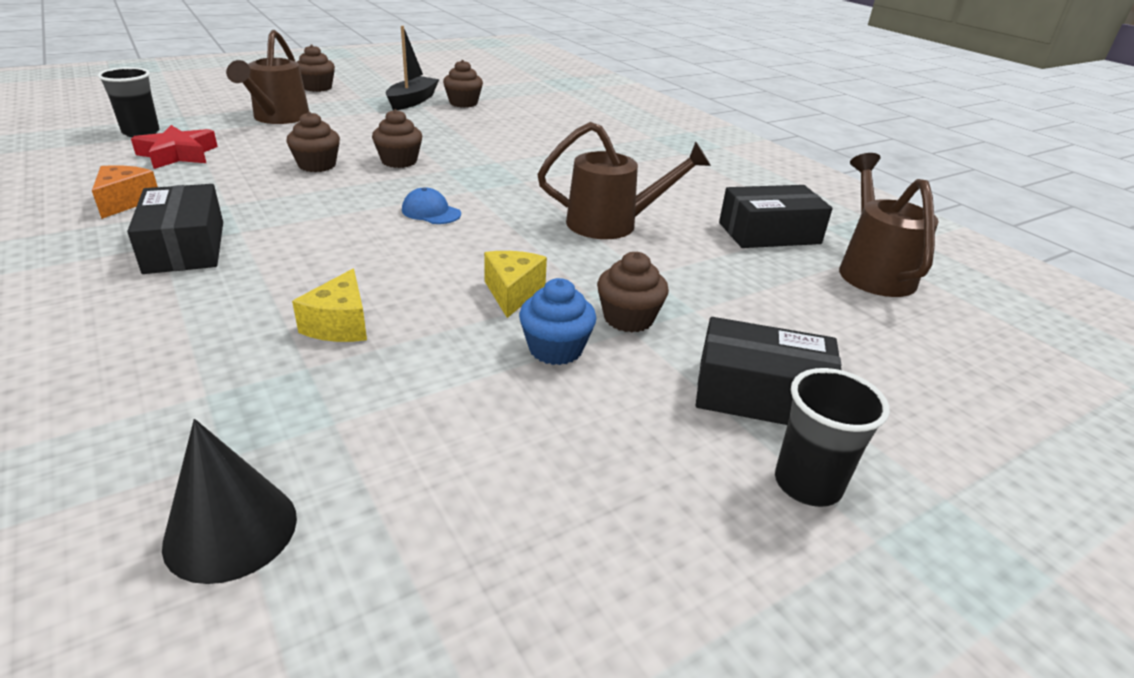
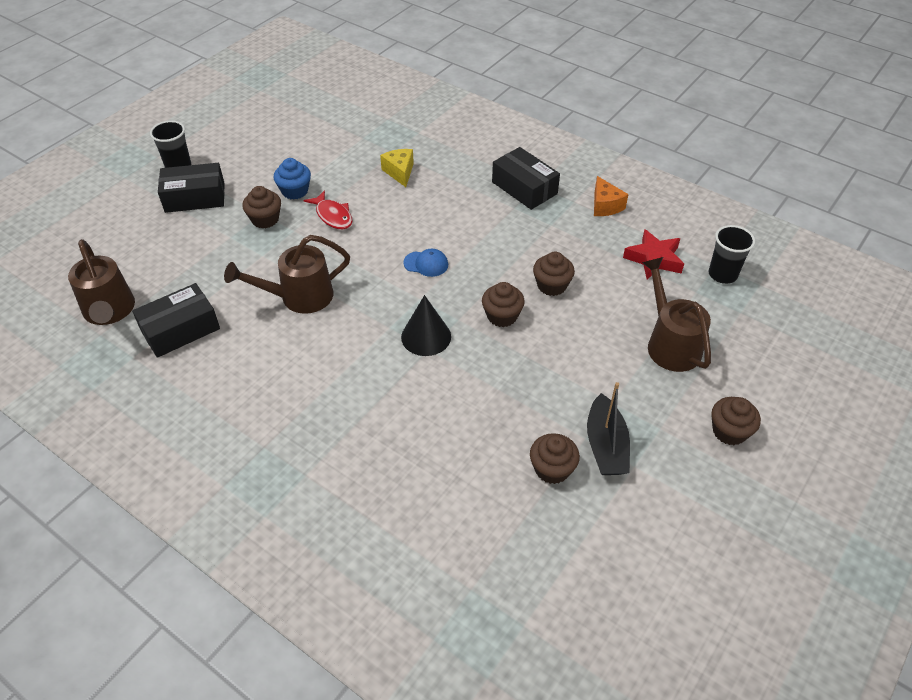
camera: 160 degrees right, 15 degrees up
(231, 530) = (363, 105): black cone -> black cone (426, 336)
(512, 293) = (333, 216): yellow cheese -> red fish

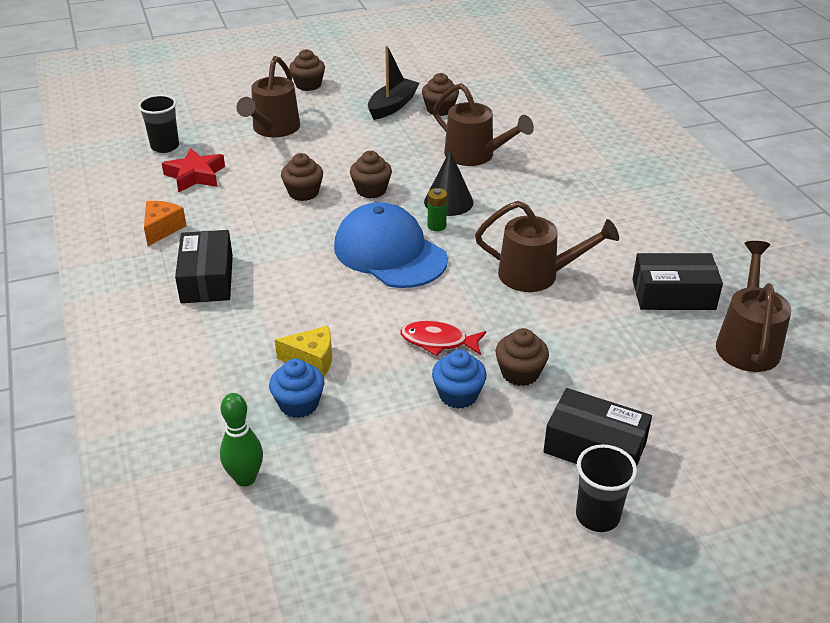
camera: 145 degrees left, 10 degrees down
(333, 216) = (438, 341): red fish -> red fish turned 75 degrees counterclockwise
(372, 111) = (245, 478): none -> green bowling pin
(382, 149) = (299, 404): none -> blue cupcake
(399, 172) = (312, 360): yellow cheese -> yellow cheese turned 105 degrees counterclockwise
(413, 305) = (436, 226): none -> green battery
(426, 264) = (389, 252): blue cap -> blue cap, size x2.42
(450, 410) = (476, 156): none -> brown watering can

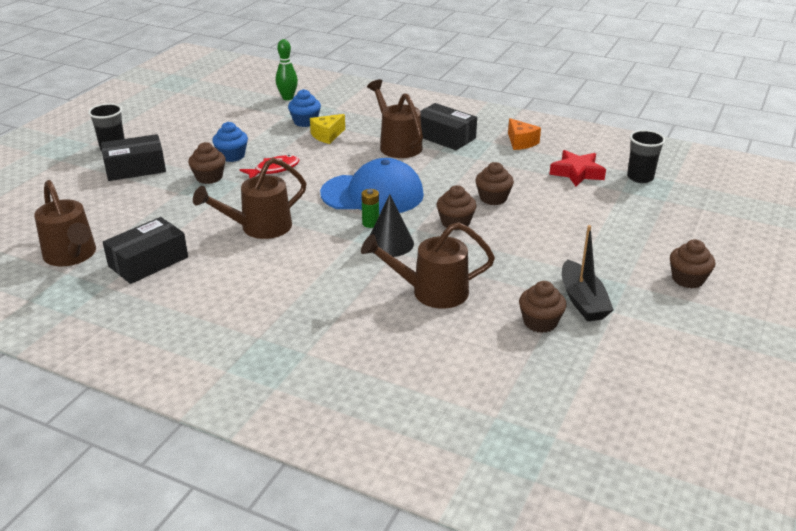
camera: 135 degrees right, 5 degrees down
(273, 129) = (612, 226): brown watering can -> brown watering can (397, 145)

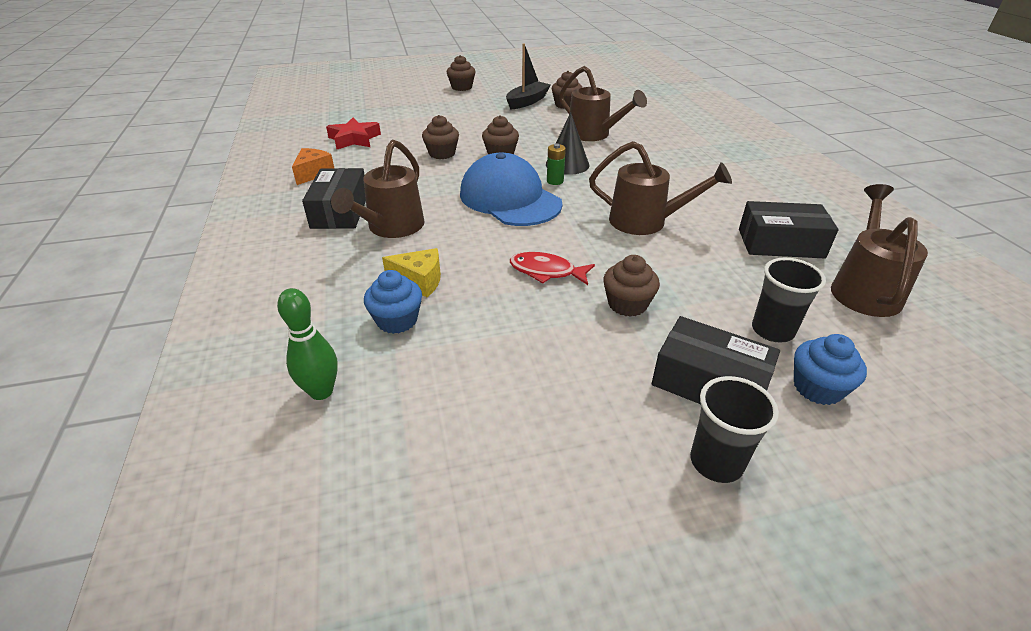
camera: 130 degrees left, 5 degrees up
(232, 156) = (562, 321): blue cupcake -> blue cupcake (817, 388)
(640, 177) = (336, 120): black cup -> black cup (772, 330)

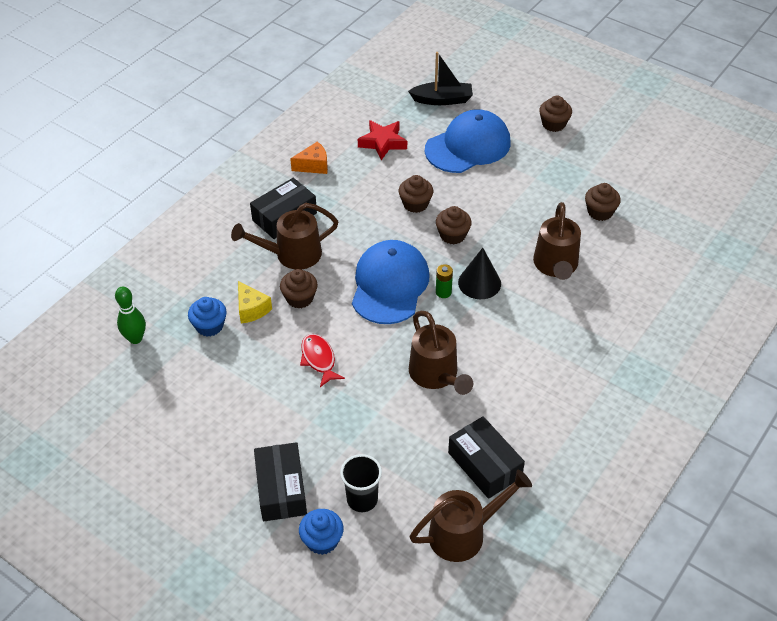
camera: 50 degrees right, 10 degrees up
(424, 115) = (468, 146): none -> blue cap
(527, 101) = (575, 184): black boat -> black boat (442, 100)
(627, 304) = (322, 417): brown cupcake -> brown cupcake (300, 298)
(716, 462) = (221, 517): black cup -> none

